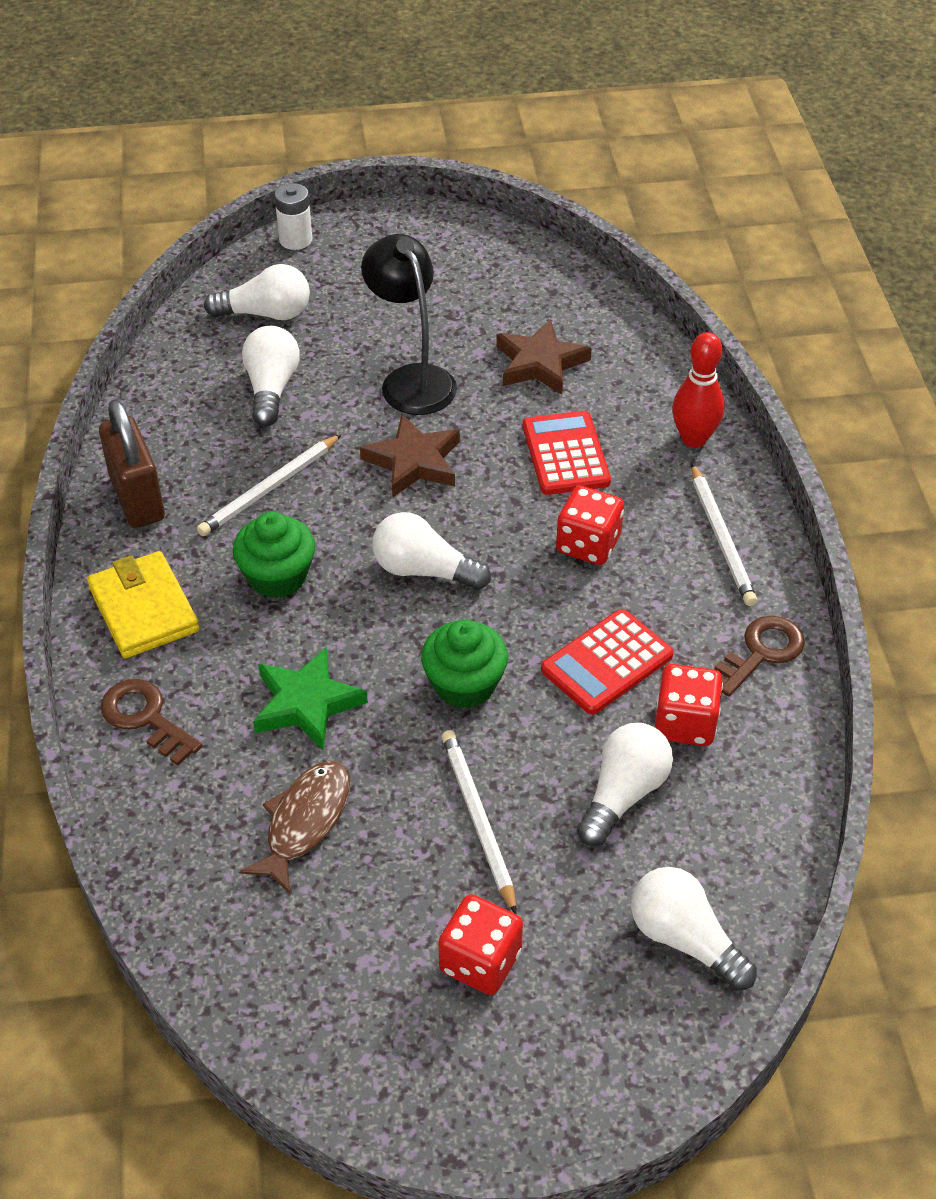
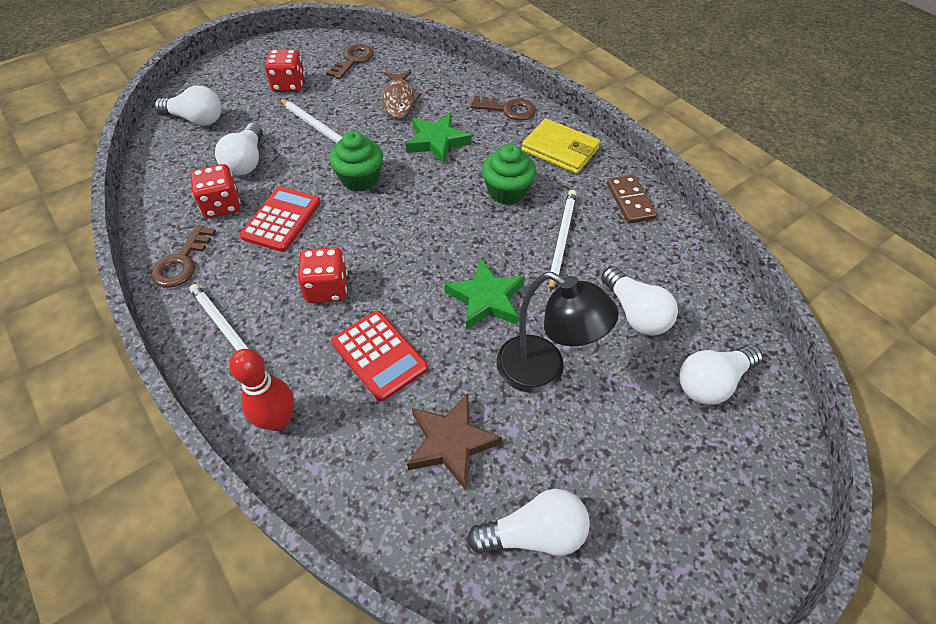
camera: 150 degrees right, 5 degrees up
(137, 498) = (630, 201): brown padlock -> brown domino
(295, 240) = (783, 490): white battery -> none
(320, 980) = (353, 60): none -> brown key
(413, 462) = (486, 299): brown star -> green star
(424, 570) = (425, 228): white light bulb -> white light bulb (534, 533)

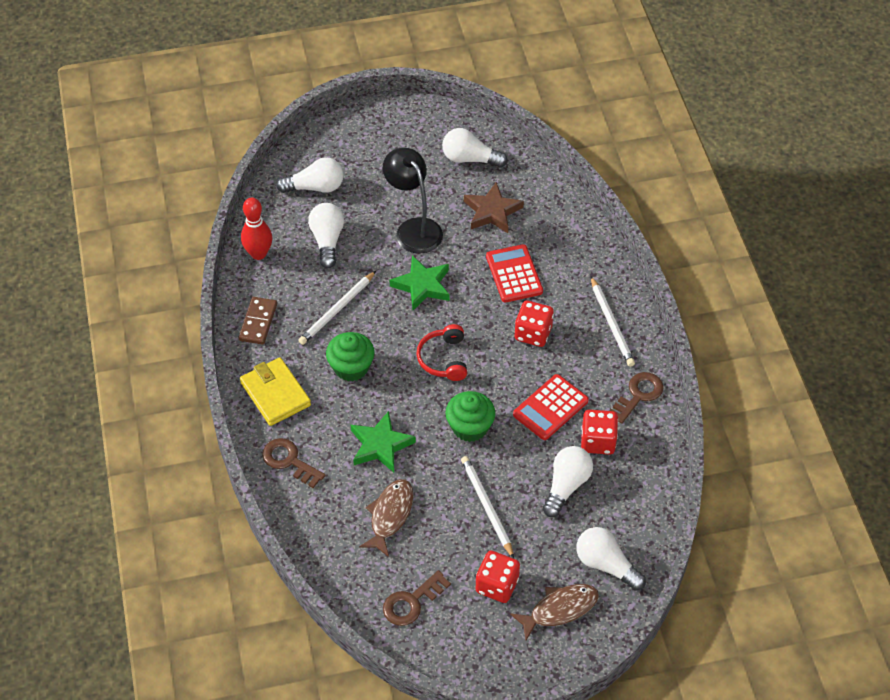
camera: 155 degrees left, 0 degrees up
(231, 85) = (559, 609): none -> brown fish
(278, 420) = (591, 258): red bowling pin -> red bowling pin (258, 254)
(417, 229) = (443, 359): none -> red headphones

